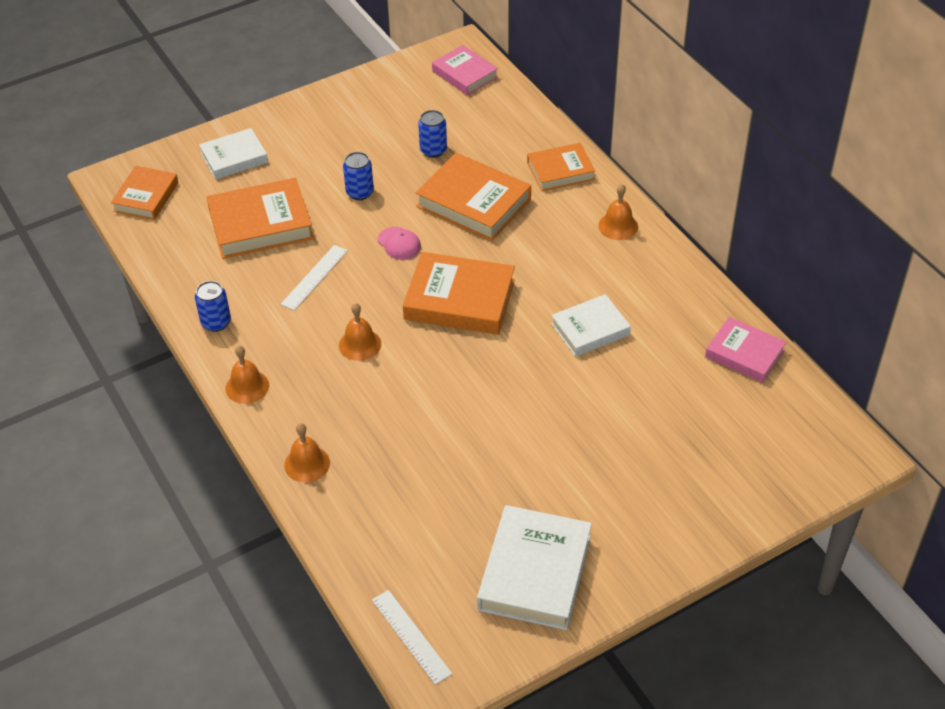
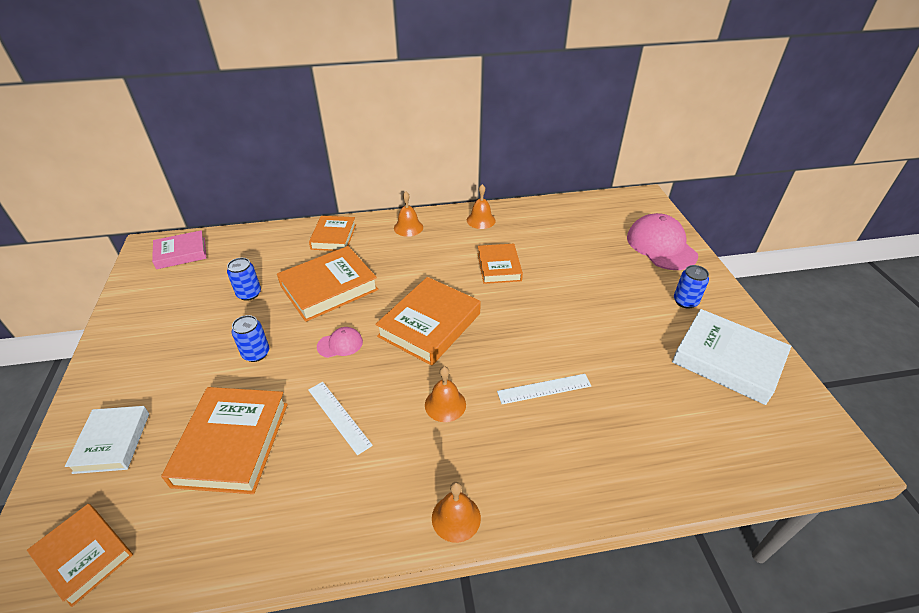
camera: 70 degrees left, 5 degrees down
(216, 322) = (346, 525): blue can -> blue can (685, 301)
(307, 464) = (579, 488): orange bell -> orange bell (481, 220)
(411, 636) = (795, 459): white ruler -> white ruler (544, 389)
(590, 329) = (499, 267): white book -> orange book
(737, 486) = (661, 246): none -> pink cap
(744, 354) = (552, 212): pink book -> none

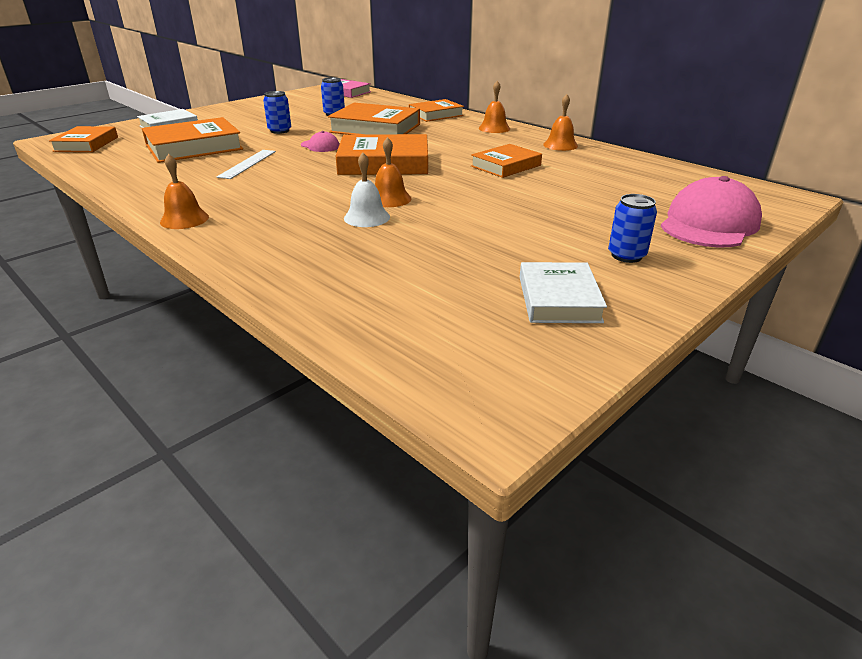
camera: 55 degrees right, 10 degrees down
(445, 404) = (299, 189): orange bell -> orange bell (389, 199)
(544, 389) = (367, 217): white ruler -> white bell
(727, 360) = (559, 299): white book -> white book, size x0.64

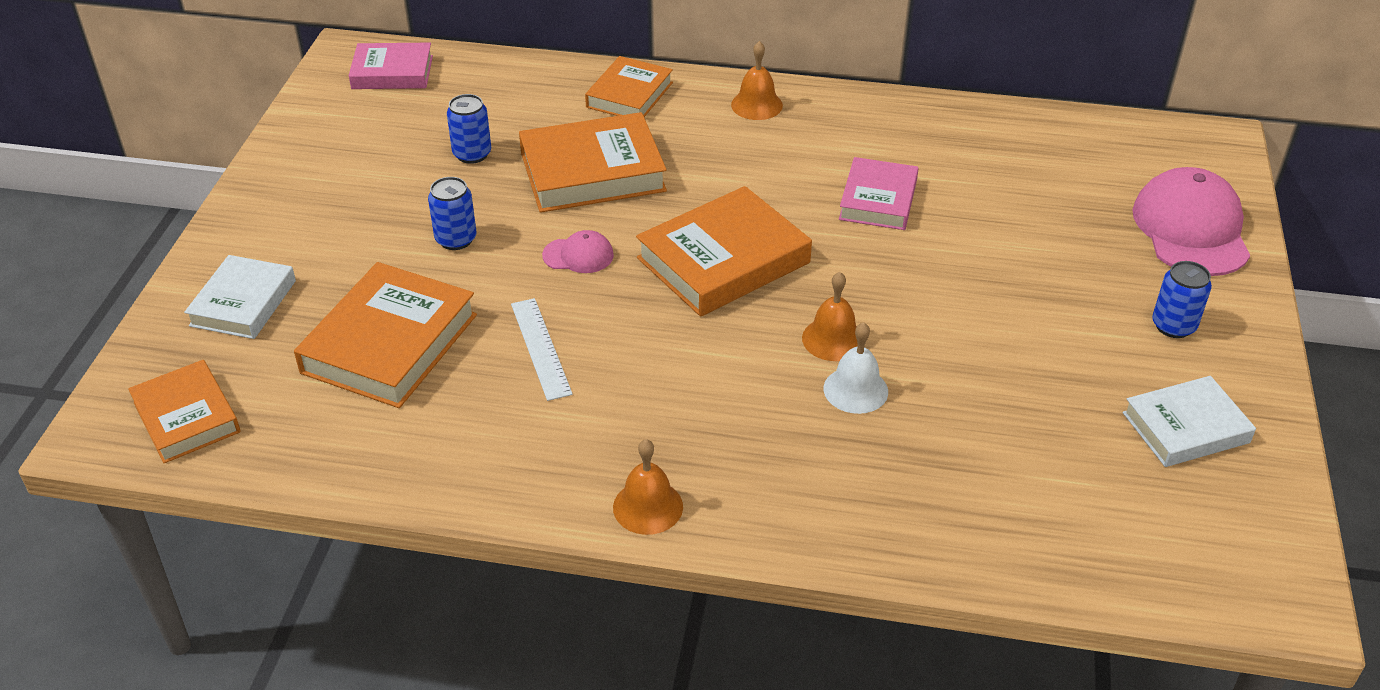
camera: 35 degrees left, 10 degrees up
(505, 166) = (878, 200): orange book -> pink book
(559, 299) = (1185, 427): white book -> white book turned 75 degrees counterclockwise
(560, 145) = (886, 118): orange bell -> none

